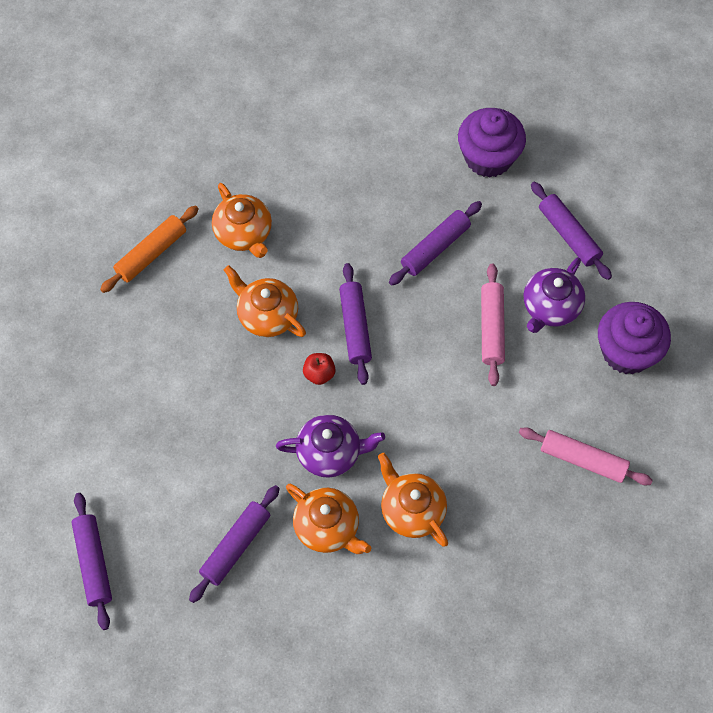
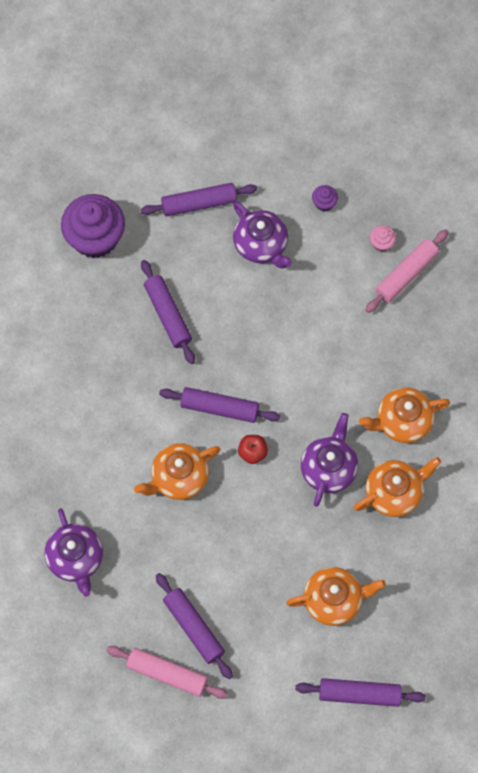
camera: 70 degrees left, 5 degrees up
(151, 253) = (76, 559): orange rolling pin -> purple teapot
(235, 546) = (385, 572): purple rolling pin -> purple rolling pin (193, 628)
(244, 233) = (88, 471): orange teapot -> orange teapot (334, 600)
(492, 328) = (263, 298): pink rolling pin -> pink rolling pin (167, 674)
(608, 423) = (381, 243): none -> pink cupcake
(627, 351) = (324, 203): purple cupcake -> purple cupcake, size x0.41

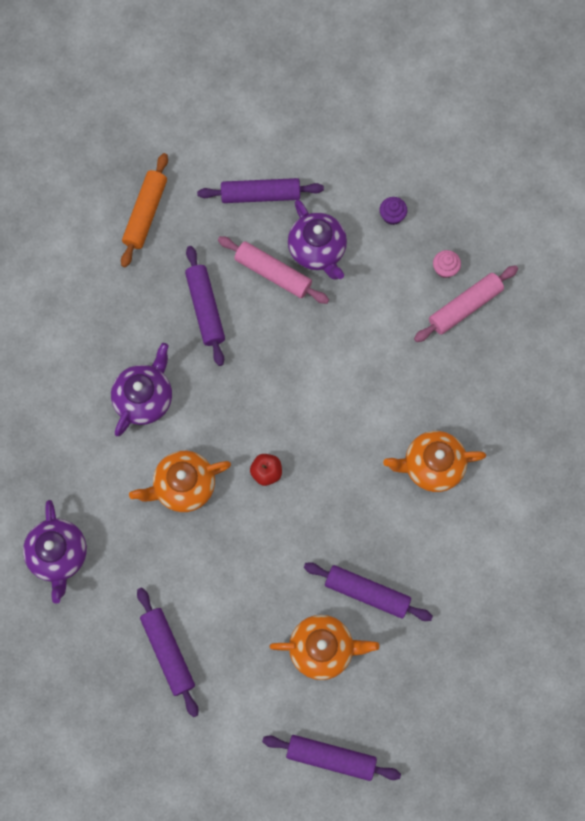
camera: 10 degrees right, 5 degrees up
(95, 238) = (145, 213): purple cupcake -> orange rolling pin
(167, 674) = (130, 697): pink rolling pin -> pink rolling pin (273, 273)
(219, 408) = (240, 418): purple rolling pin -> purple rolling pin (367, 592)
(329, 468) = (344, 503): purple teapot -> purple teapot (144, 398)
(394, 492) = (409, 541): orange teapot -> none

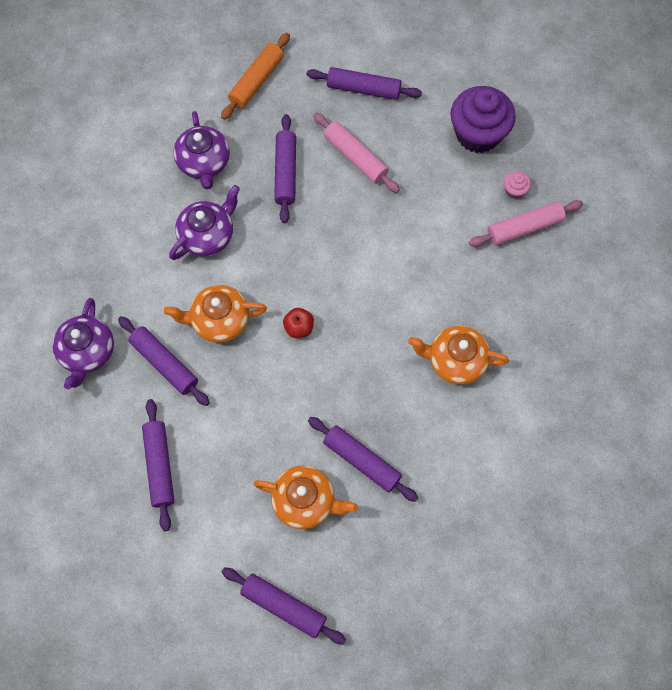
camera: 15 degrees right, 5 degrees down
(141, 546) = (164, 363): none -> purple rolling pin
(317, 250) = (402, 147): purple teapot -> purple teapot (204, 163)
(392, 216) = (478, 134): purple cupcake -> purple cupcake, size x2.42

